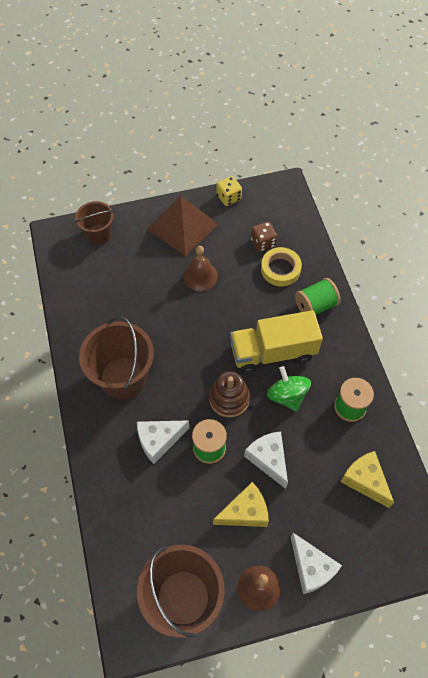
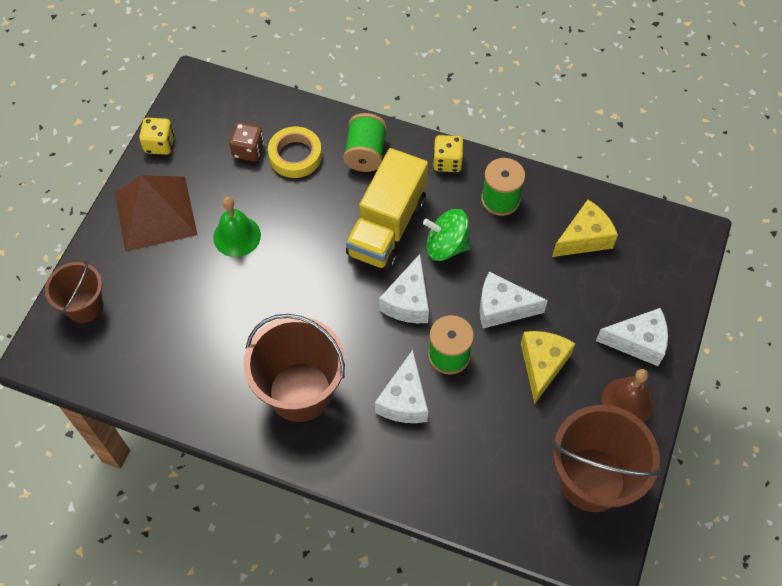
camera: 55 degrees left, 0 degrees up
(200, 276) = (237, 236): brown bell -> green bell
(229, 398) = (408, 301): brown stacking toy -> white cheese
(350, 356) = (447, 162): none -> yellow dice
(365, 480) = (584, 238): yellow cheese -> yellow cheese turned 150 degrees clockwise

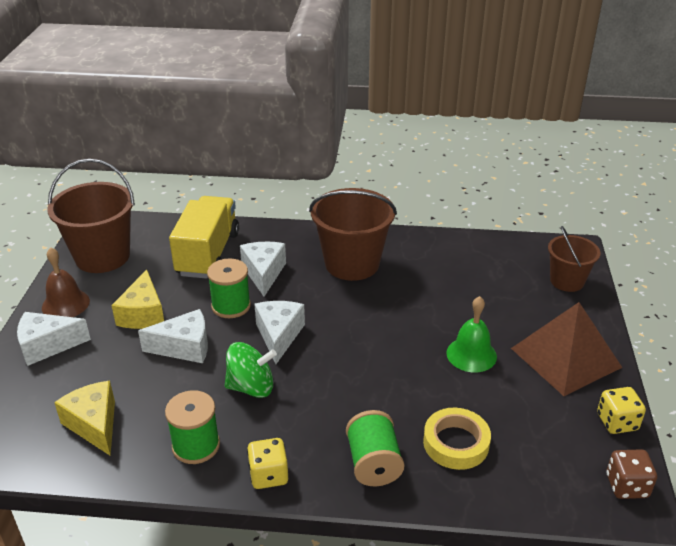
camera: 165 degrees right, 25 degrees down
(248, 150) = (513, 437): brown dice -> brown dice (626, 486)
(387, 226) = (320, 392): yellow truck -> yellow truck (208, 254)
(584, 238) = (94, 424): yellow cheese -> yellow cheese turned 105 degrees clockwise

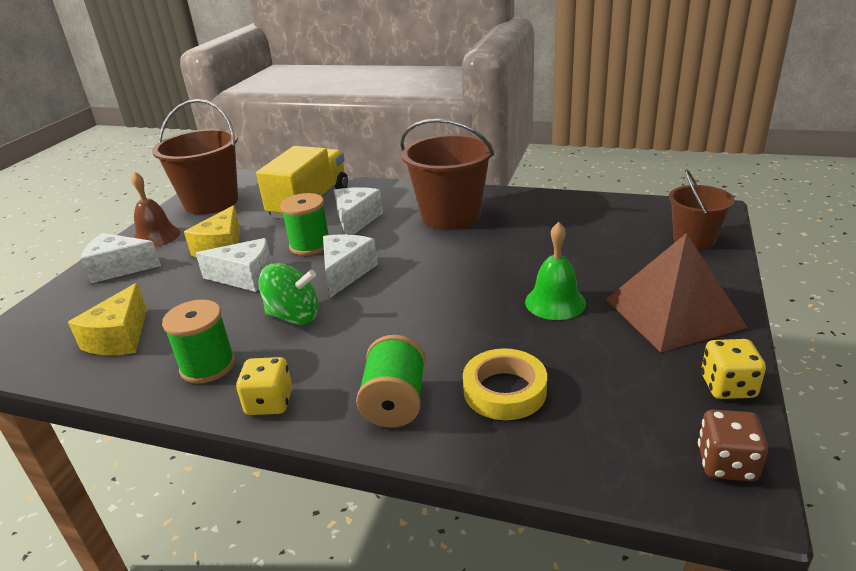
camera: 15 degrees right, 5 degrees down
(94, 424) = (119, 337): yellow cheese -> yellow cheese turned 150 degrees counterclockwise

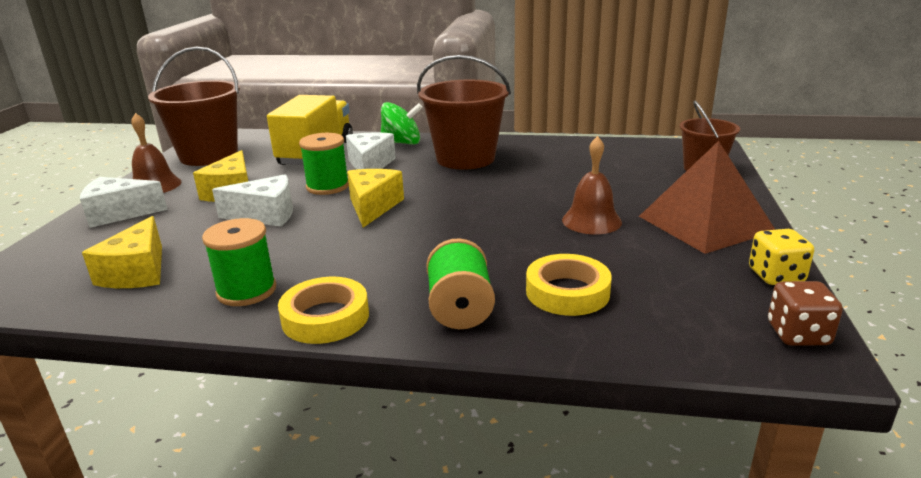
camera: 10 degrees left, 5 degrees down
(269, 402) = (325, 317): yellow dice -> yellow tape
(294, 316) = (329, 244): green spinning top -> green spinning top (402, 143)
(346, 272) = (373, 207): white cheese -> yellow cheese
(555, 302) = (591, 221): green bell -> brown bell

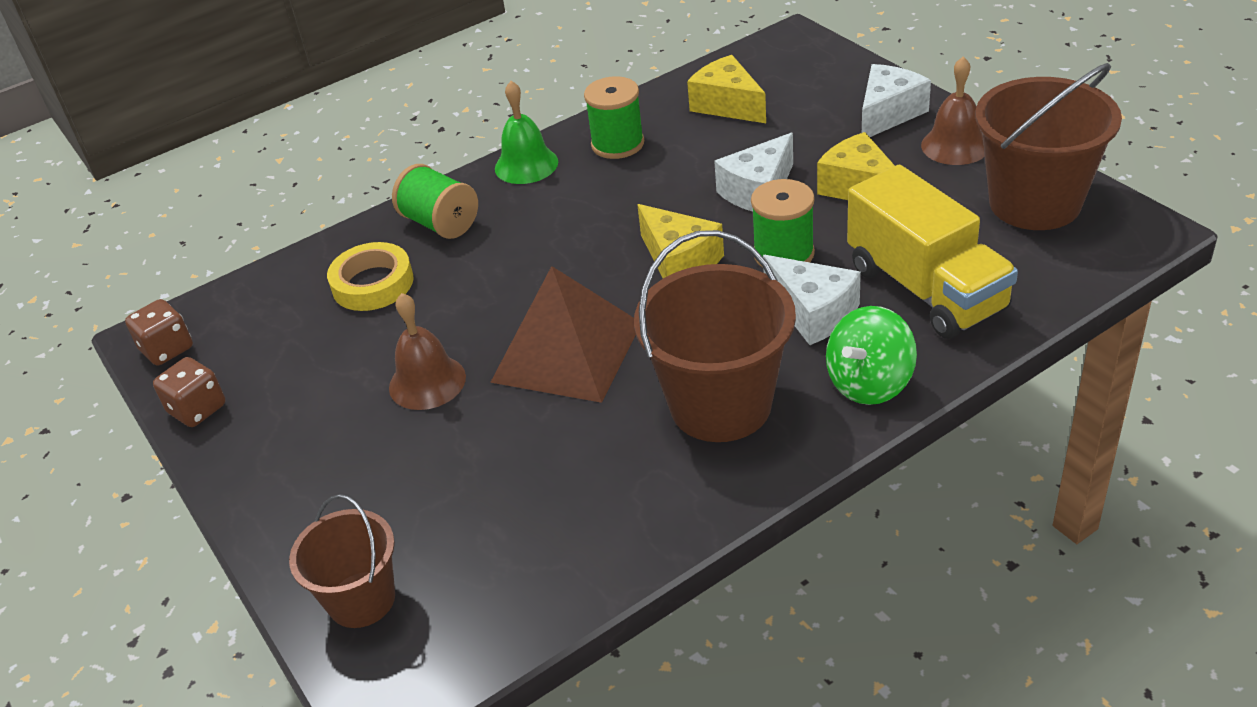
camera: 140 degrees right, 15 degrees up
(325, 317) = (526, 165): yellow tape -> green bell
(705, 223) = (298, 455): brown pyramid -> brown pyramid (567, 352)
(776, 276) = (197, 409): yellow dice -> brown dice

